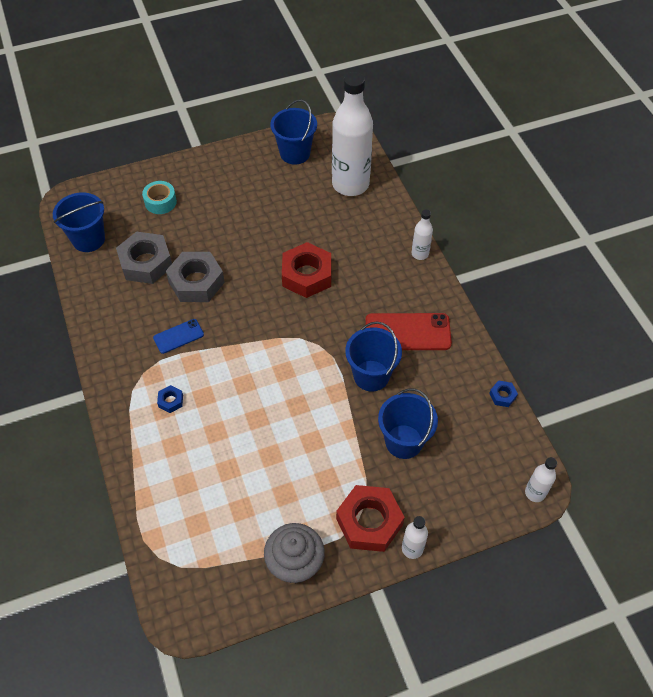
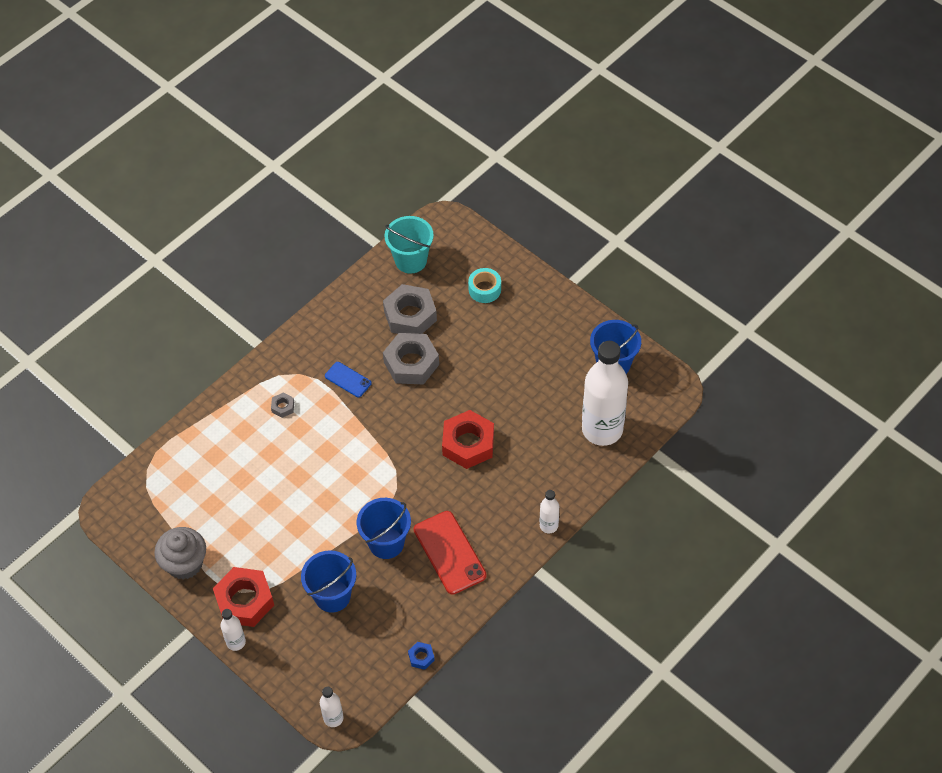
camera: 65 degrees right, 0 degrees up
(88, 239) = (411, 260): blue bucket -> turquoise bucket
(171, 401) = (283, 407): blue nut -> grey nut

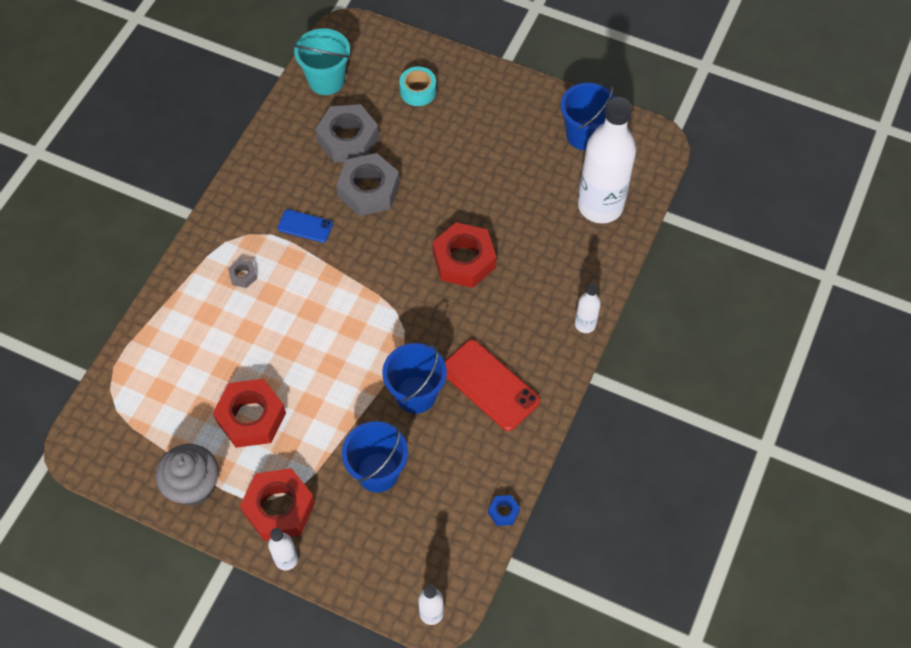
camera: 20 degrees left, 5 degrees up
(248, 523) = (251, 417): none -> red nut

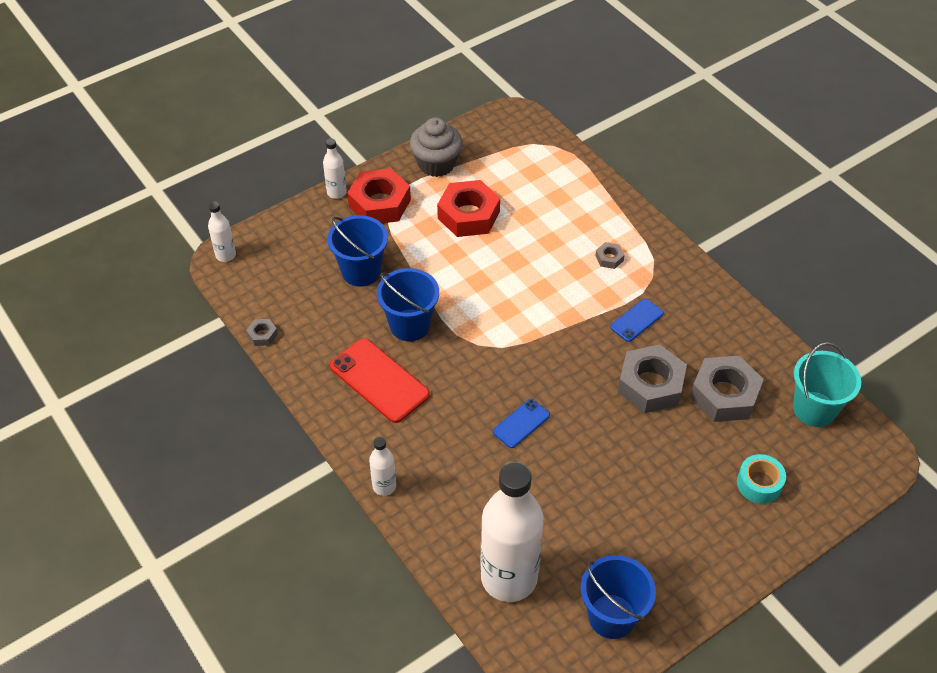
camera: 120 degrees right, 10 degrees down
(464, 260) = (521, 423): red nut -> blue phone
(489, 385) = (379, 380): red phone -> red phone turned 60 degrees clockwise
(503, 512) = (262, 335): blue nut -> grey nut

